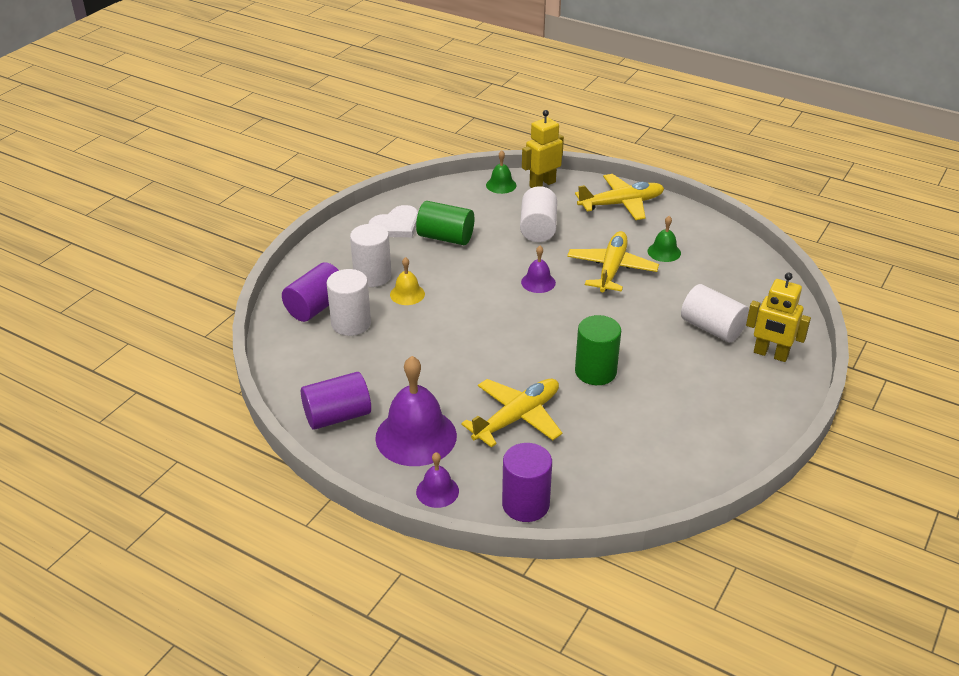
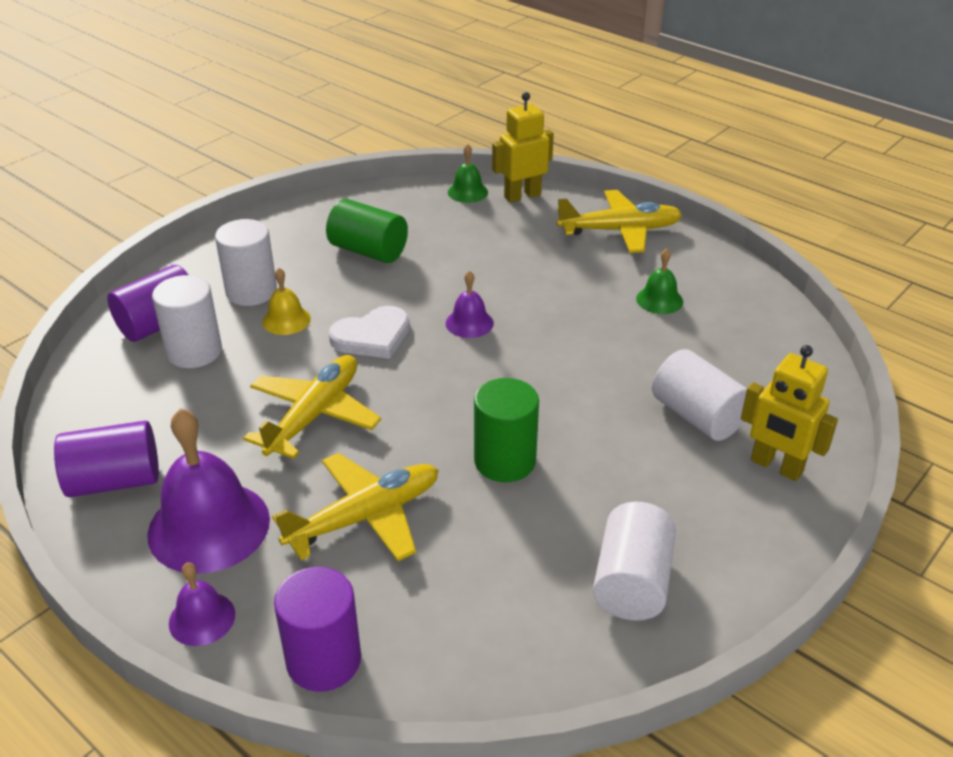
camera: 10 degrees right, 0 degrees up
(396, 225) = (311, 229): white heart -> white heart (372, 336)
(538, 229) = (495, 252): white cylinder -> white cylinder (632, 582)
(611, 269) = (578, 316): yellow plane -> yellow plane (314, 415)

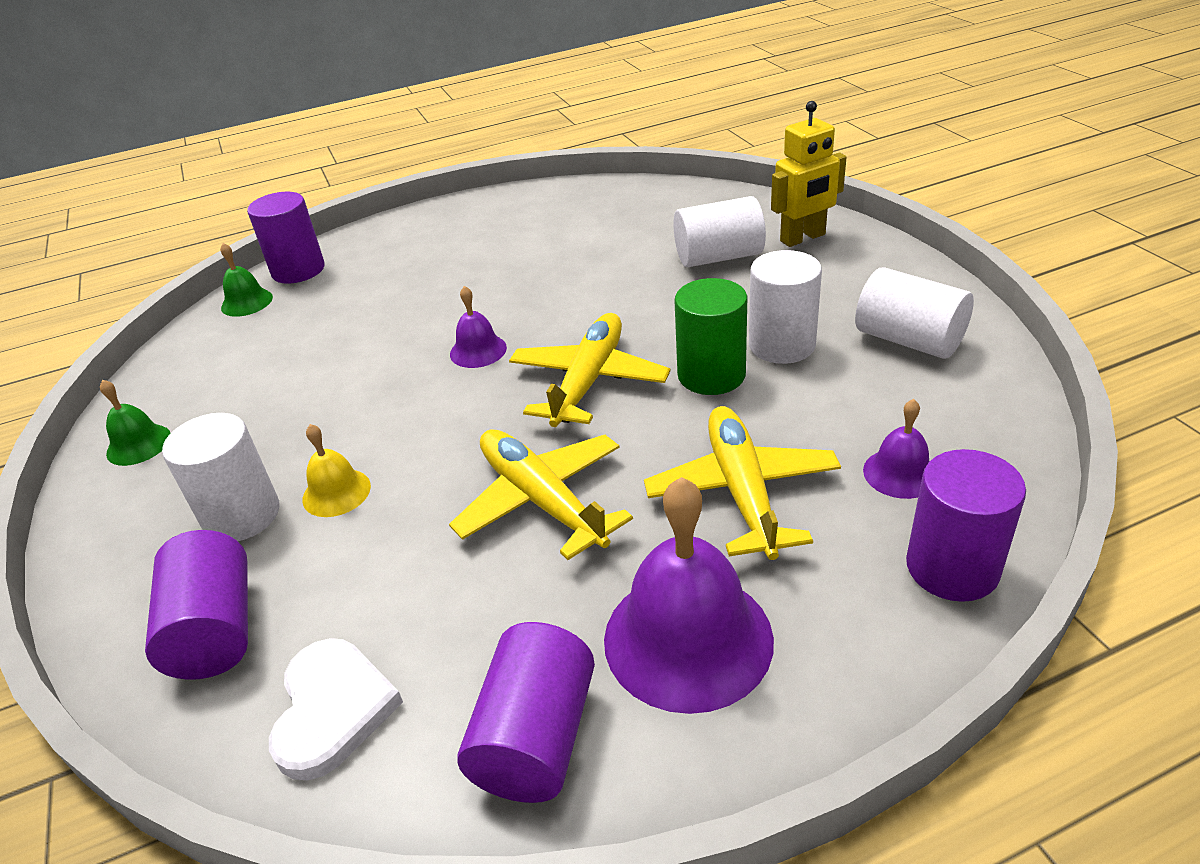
camera: 60 degrees left, 0 degrees up
(194, 351) = (317, 598): white cylinder -> white cylinder (782, 345)
(202, 618) = (852, 672): purple bell -> purple bell (900, 473)
(368, 251) = (271, 396): green cylinder -> none
(372, 336) = (437, 425): white heart -> white heart (332, 709)
(522, 196) = (298, 270): yellow robot -> purple cylinder
(620, 231) = (423, 231): yellow plane -> yellow plane (588, 381)
(659, 300) = (546, 236): green bell -> green bell (138, 444)

